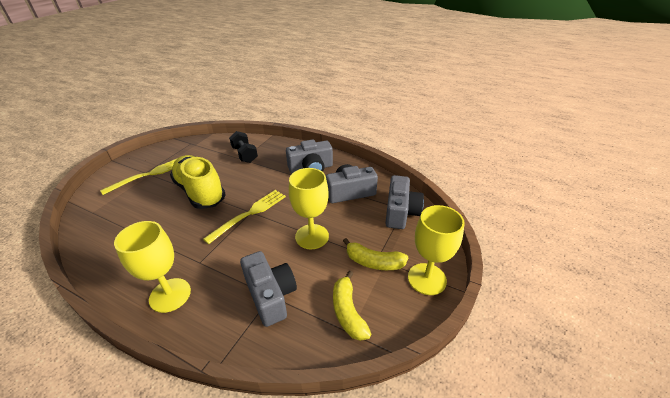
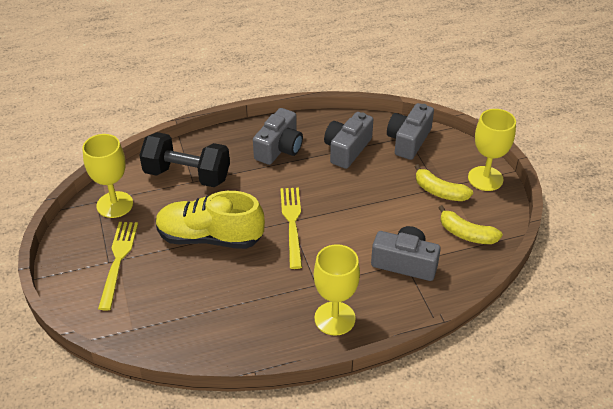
camera: 45 degrees left, 5 degrees up
(245, 155) = (187, 175): black dumbbell -> black dumbbell, size x1.64
(312, 236) = (371, 205): yellow goblet -> yellow goblet (115, 204)
(373, 262) = (439, 191): yellow banana -> yellow banana turned 60 degrees clockwise
(400, 212) = (408, 141): grey camera -> grey camera turned 120 degrees counterclockwise

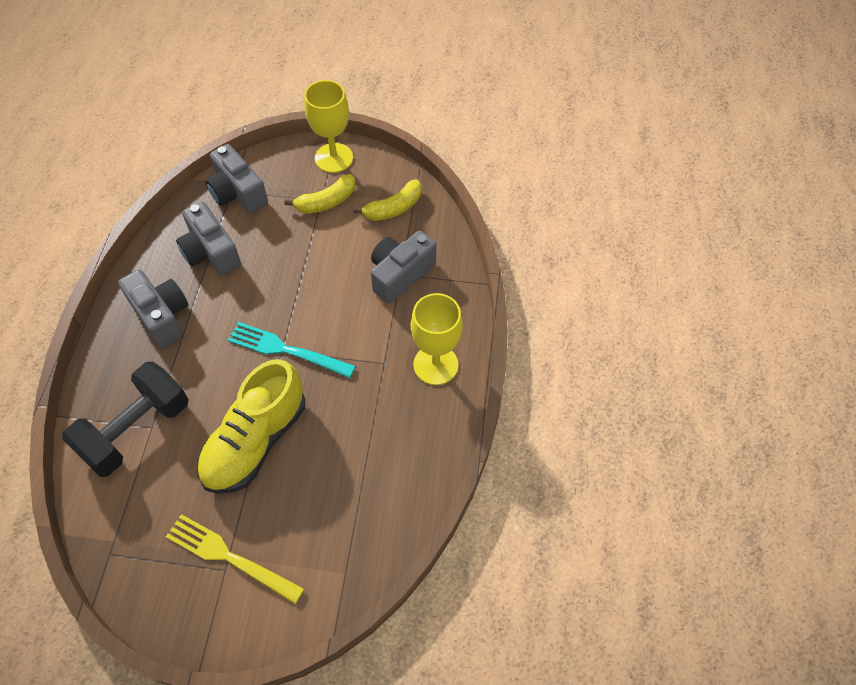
camera: 65 degrees left, 15 degrees up
(115, 204) = (130, 533): yellow goblet -> none
(292, 223) = (286, 350): yellow fork -> turquoise fork

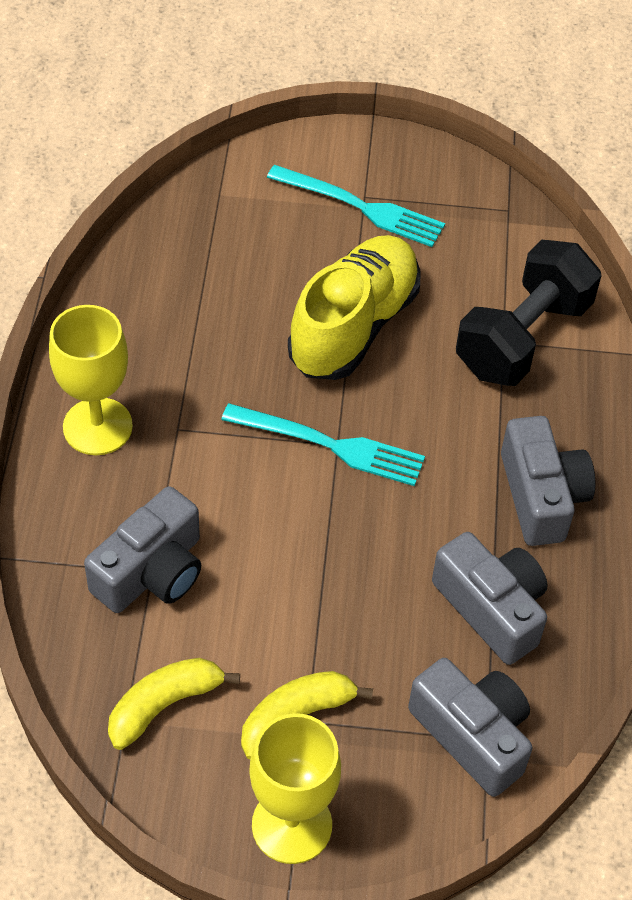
camera: 175 degrees right, 5 degrees down
(161, 315) = (541, 496): grey camera -> grey camera turned 150 degrees counterclockwise
(229, 557) = (362, 207): yellow fork -> turquoise fork

